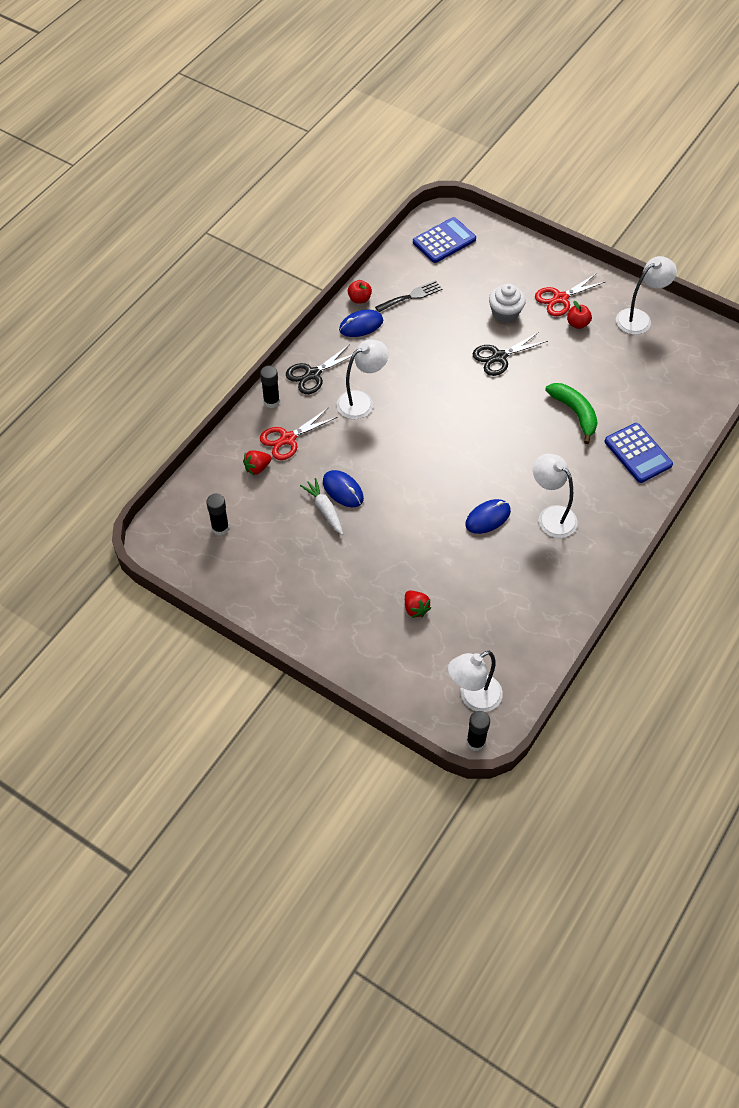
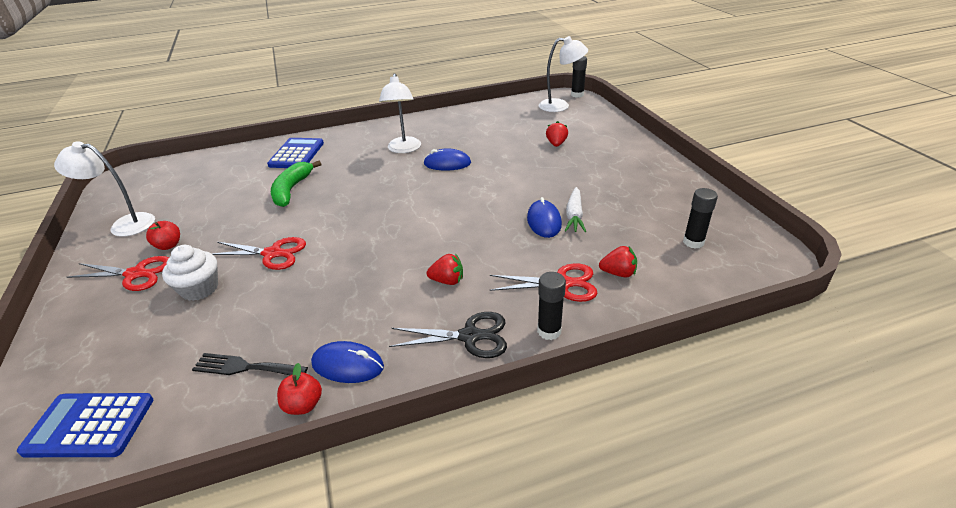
camera: 140 degrees left, 20 degrees down
(361, 401) = (447, 281): white lamp -> red strawberry
(499, 357) = (273, 254): black scissors -> red scissors

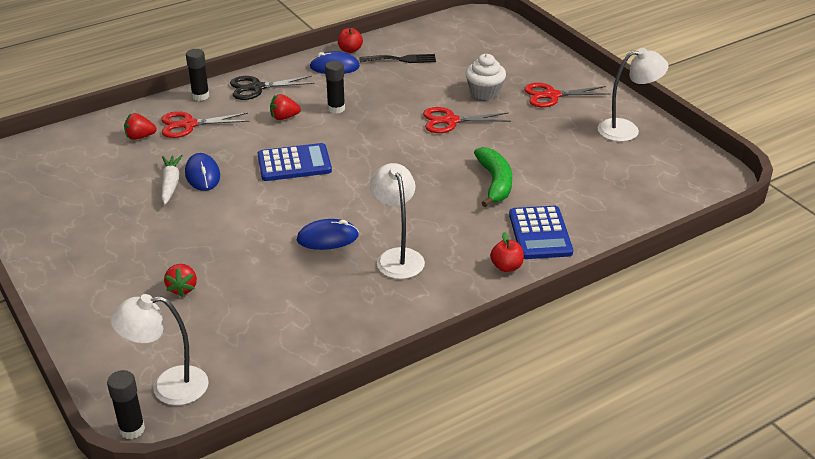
camera: 165 degrees right, 0 degrees up
(89, 425) = (467, 31): blue calculator -> blue calculator (294, 163)
(169, 245) = (555, 117): red apple -> red apple (506, 267)
(693, 242) = (61, 169): black glue stick -> black glue stick (336, 109)

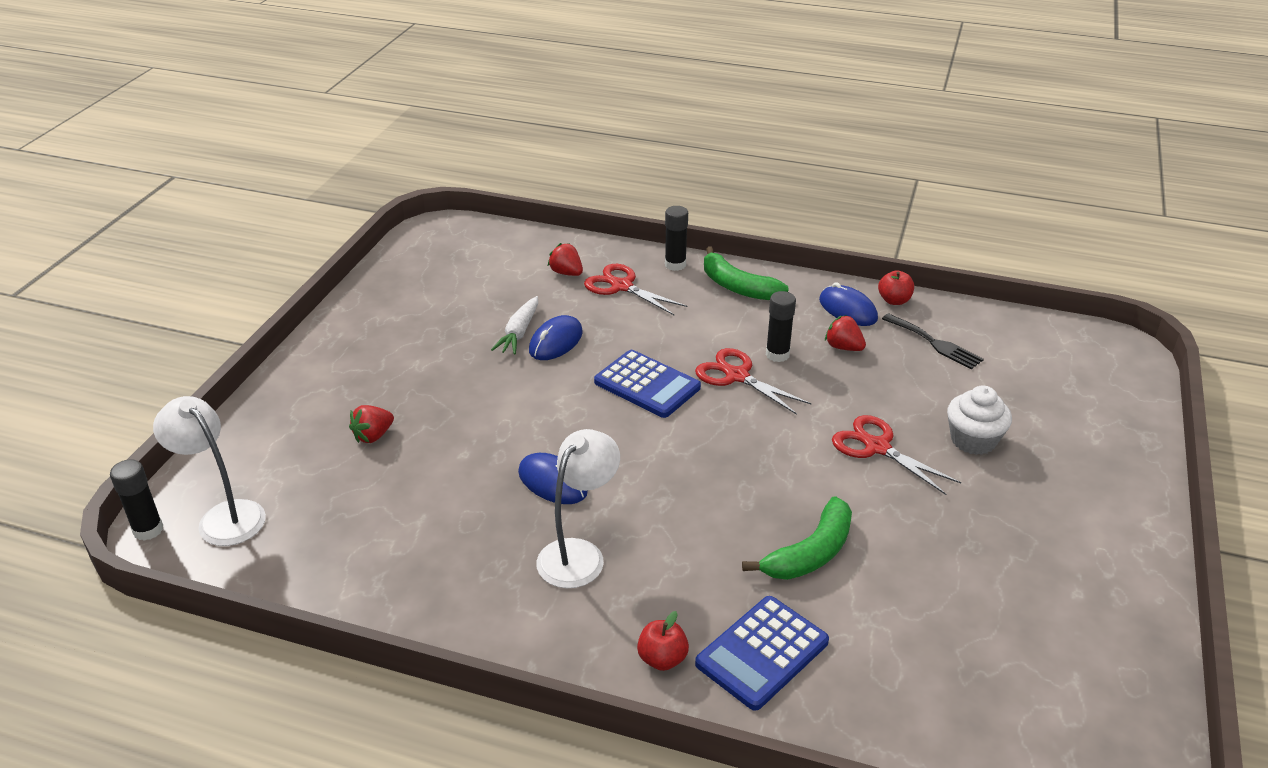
camera: 50 degrees right, 0 degrees up
(170, 184) = (519, 333): white carrot -> white carrot turned 150 degrees clockwise
(257, 88) = (737, 286): black scissors -> green banana
(284, 117) = (713, 332): red strawberry -> red strawberry (843, 347)
(551, 95) = (1056, 499): red scissors -> red scissors (736, 376)
(627, 130) = (1093, 613): white lamp -> none

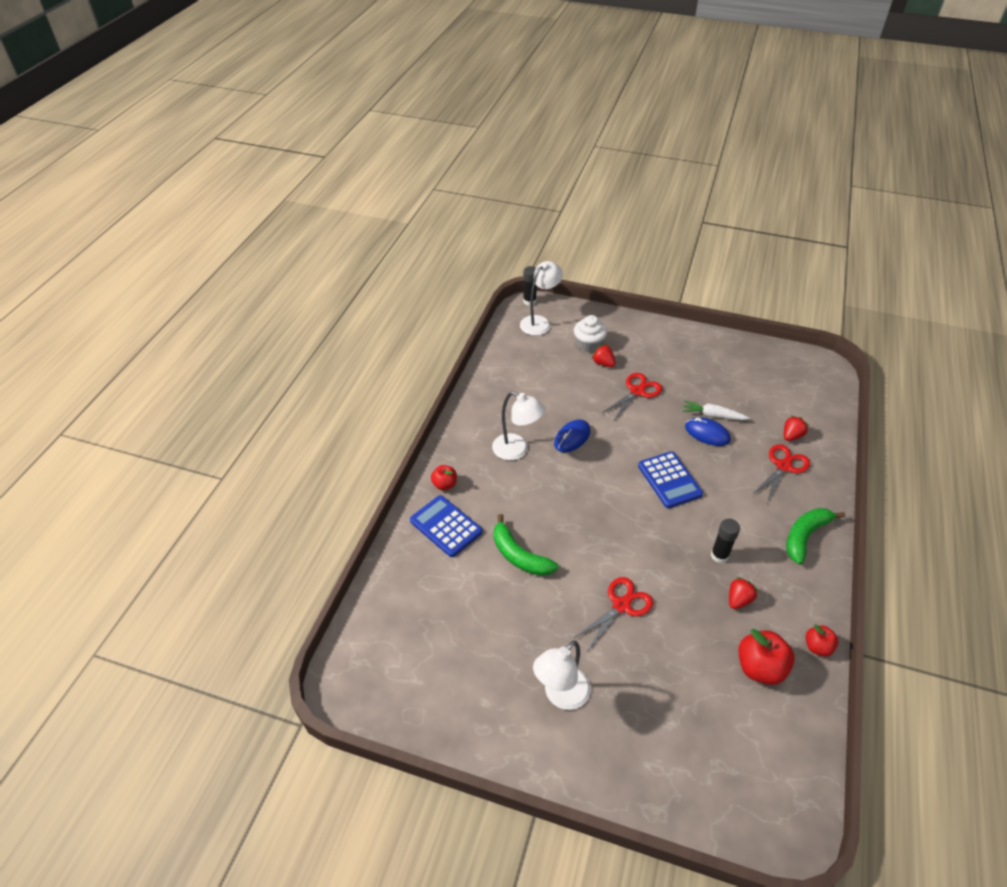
camera: 90 degrees right, 10 degrees up
(647, 385) = (669, 480): blue calculator -> blue calculator turned 60 degrees counterclockwise
(675, 265) = (824, 498): black glue stick -> none
(736, 376) = (688, 529): red scissors -> red scissors (637, 391)
(847, 309) = (793, 609): blue mouse -> none
(935, 343) = (760, 668): black fork -> red apple
(973, 440) = (636, 671): white cupcake -> white cupcake (589, 344)
(1036, 513) = (560, 695): none -> white lamp

